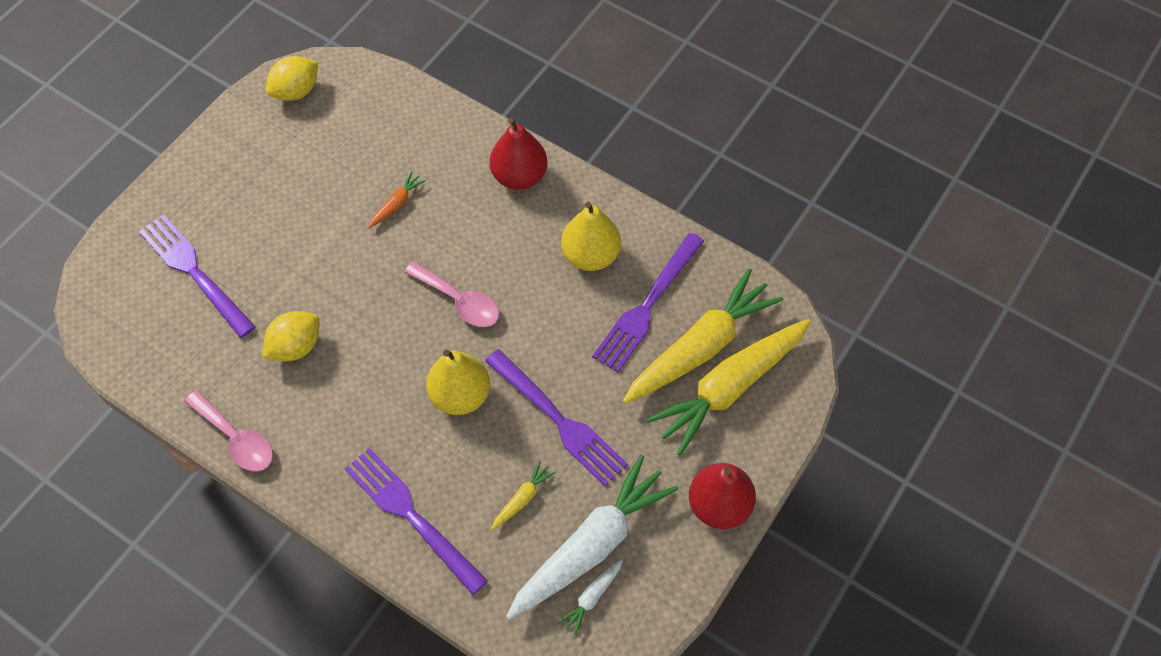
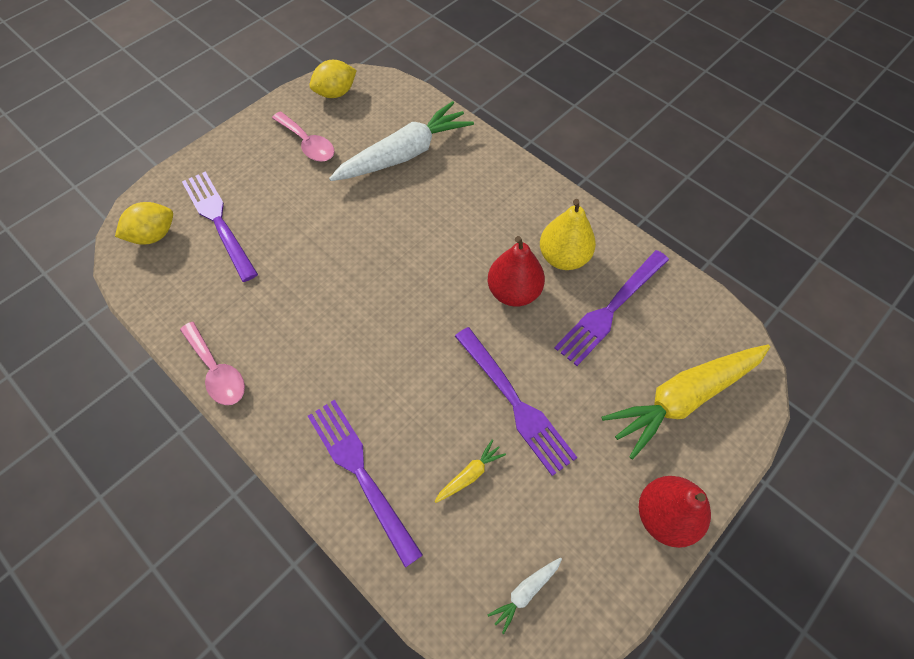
camera: 10 degrees right, 0 degrees up
(296, 346) = (289, 297): yellow lemon -> yellow lemon (154, 235)
(397, 204) = (400, 190): orange carrot -> none
(459, 301) = (440, 279): pink spoon -> pink spoon (308, 144)
(460, 395) = (427, 364): yellow pear -> none
(519, 176) = (509, 182): red pear -> red pear (513, 292)
(591, 545) = (531, 535): white carrot -> white carrot (404, 154)
(700, 347) = (657, 355): yellow carrot -> none

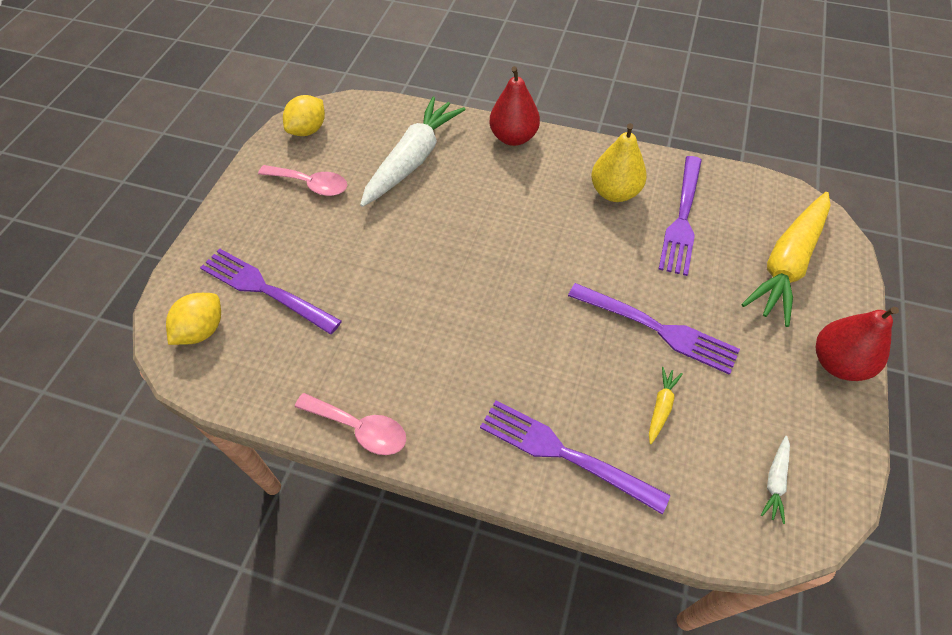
camera: 25 degrees left, 5 degrees down
(513, 292) = (592, 237): red pear -> red pear (513, 137)

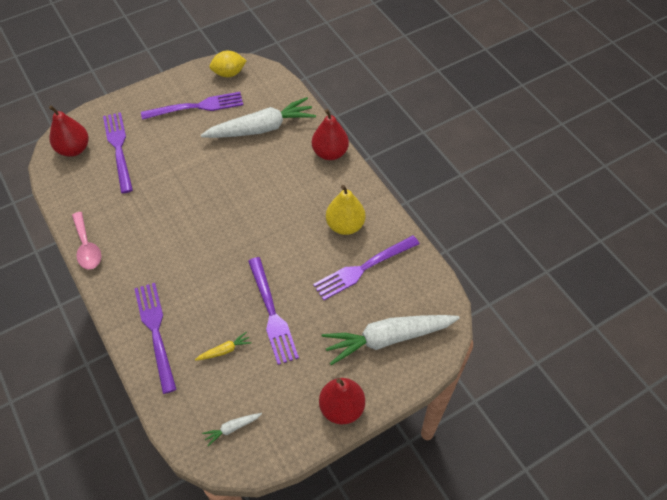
camera: 40 degrees right, 0 degrees up
(202, 330) = (74, 149): yellow lemon -> red pear
(311, 184) = (196, 107): pink spoon -> purple fork
(787, 264) = (388, 338): yellow carrot -> white carrot

